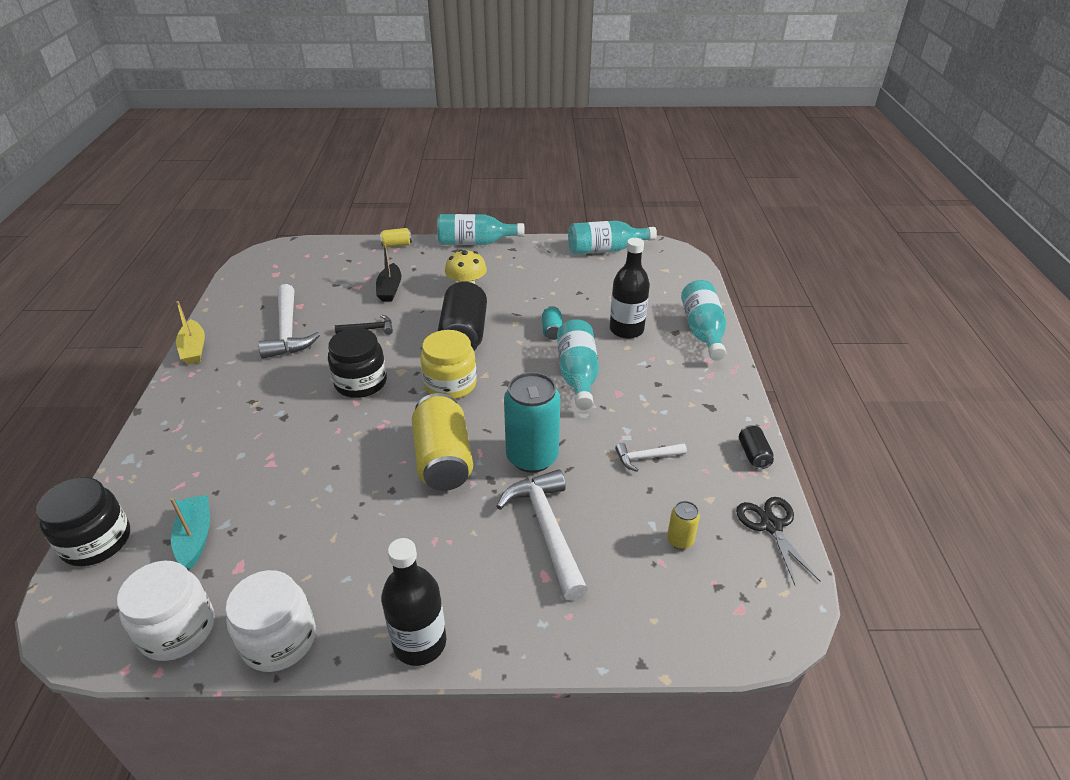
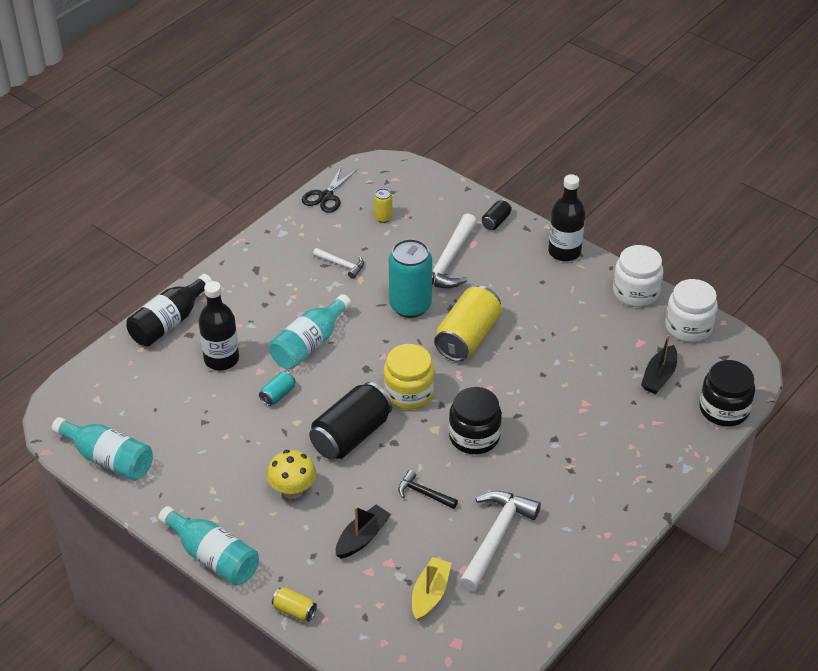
camera: 140 degrees left, 5 degrees up
(194, 349) = (592, 567): yellow boat -> yellow boat (430, 594)
(195, 537) = (659, 376): turquoise boat -> black boat
(703, 331) = (169, 322): turquoise bottle -> black bottle
(753, 455) = (277, 230): black can -> black can (496, 221)

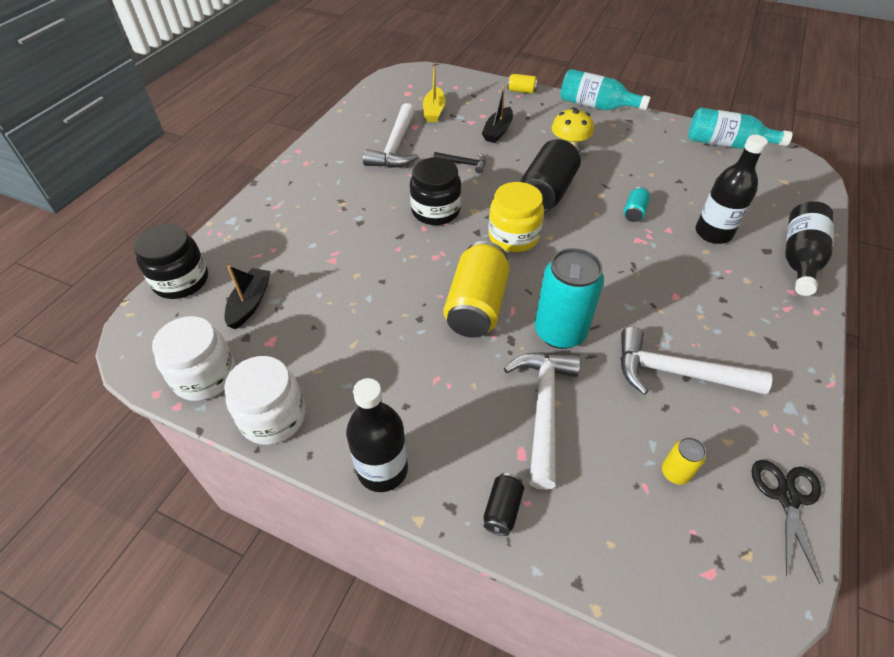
camera: 165 degrees right, 5 degrees up
(309, 344) = (641, 264): turquoise bottle -> none
(342, 265) = (676, 373): white hammer -> white hammer, size x1.92

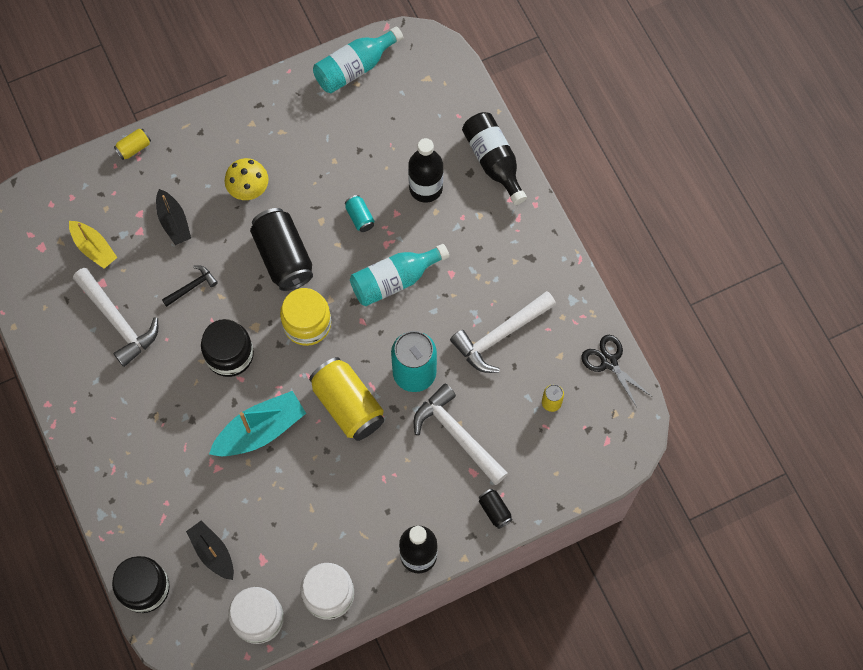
camera: 50 degrees left, 20 degrees up
(392, 265) = (260, 430): none -> turquoise boat
(596, 106) = (215, 110): turquoise bottle -> turquoise bottle (394, 280)

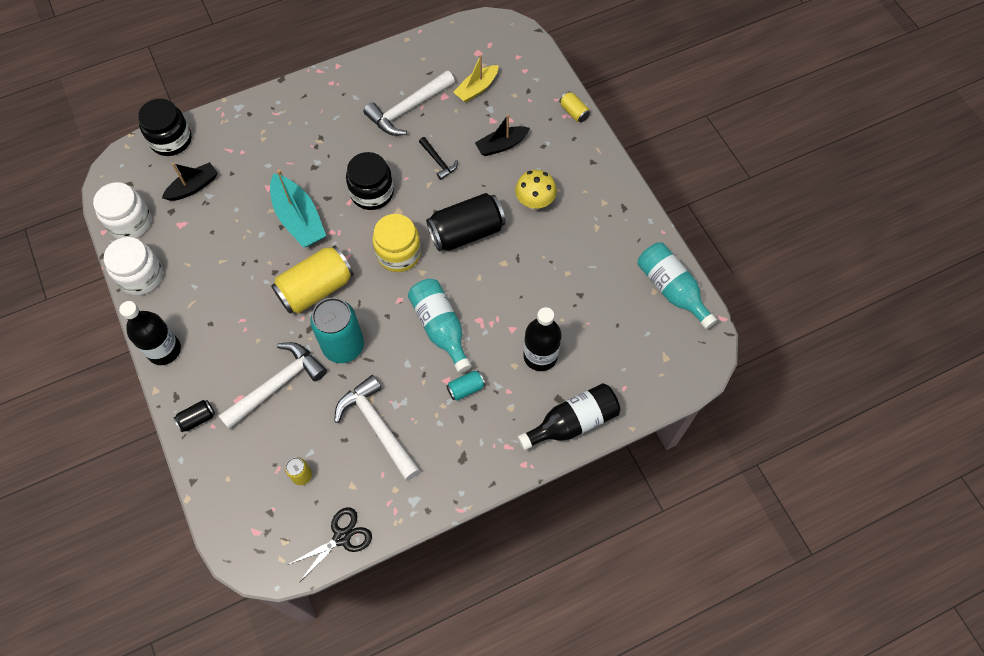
camera: 90 degrees right, 5 degrees down
(360, 217) = (507, 296): turquoise can -> turquoise can (466, 388)

